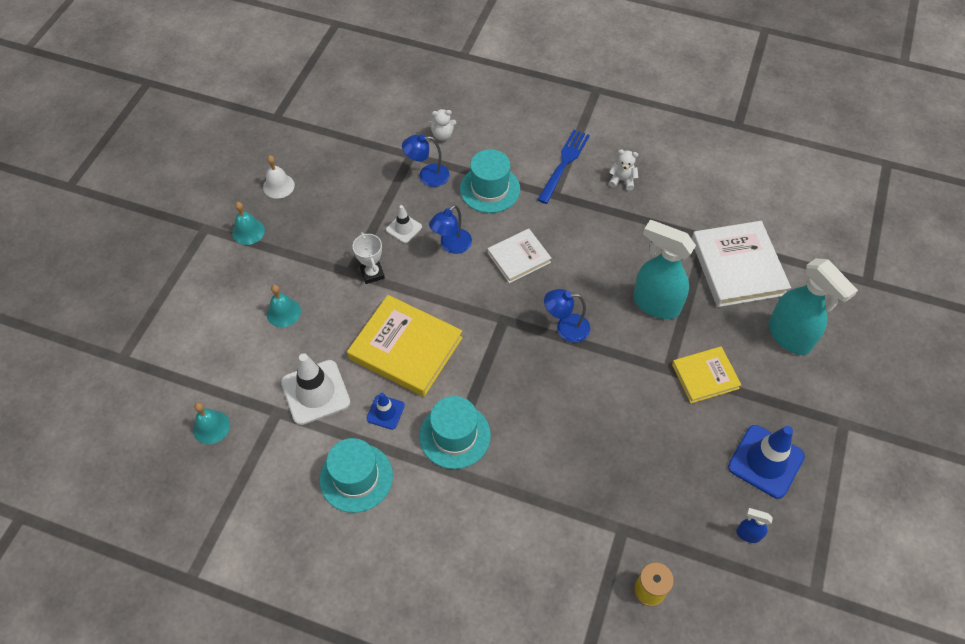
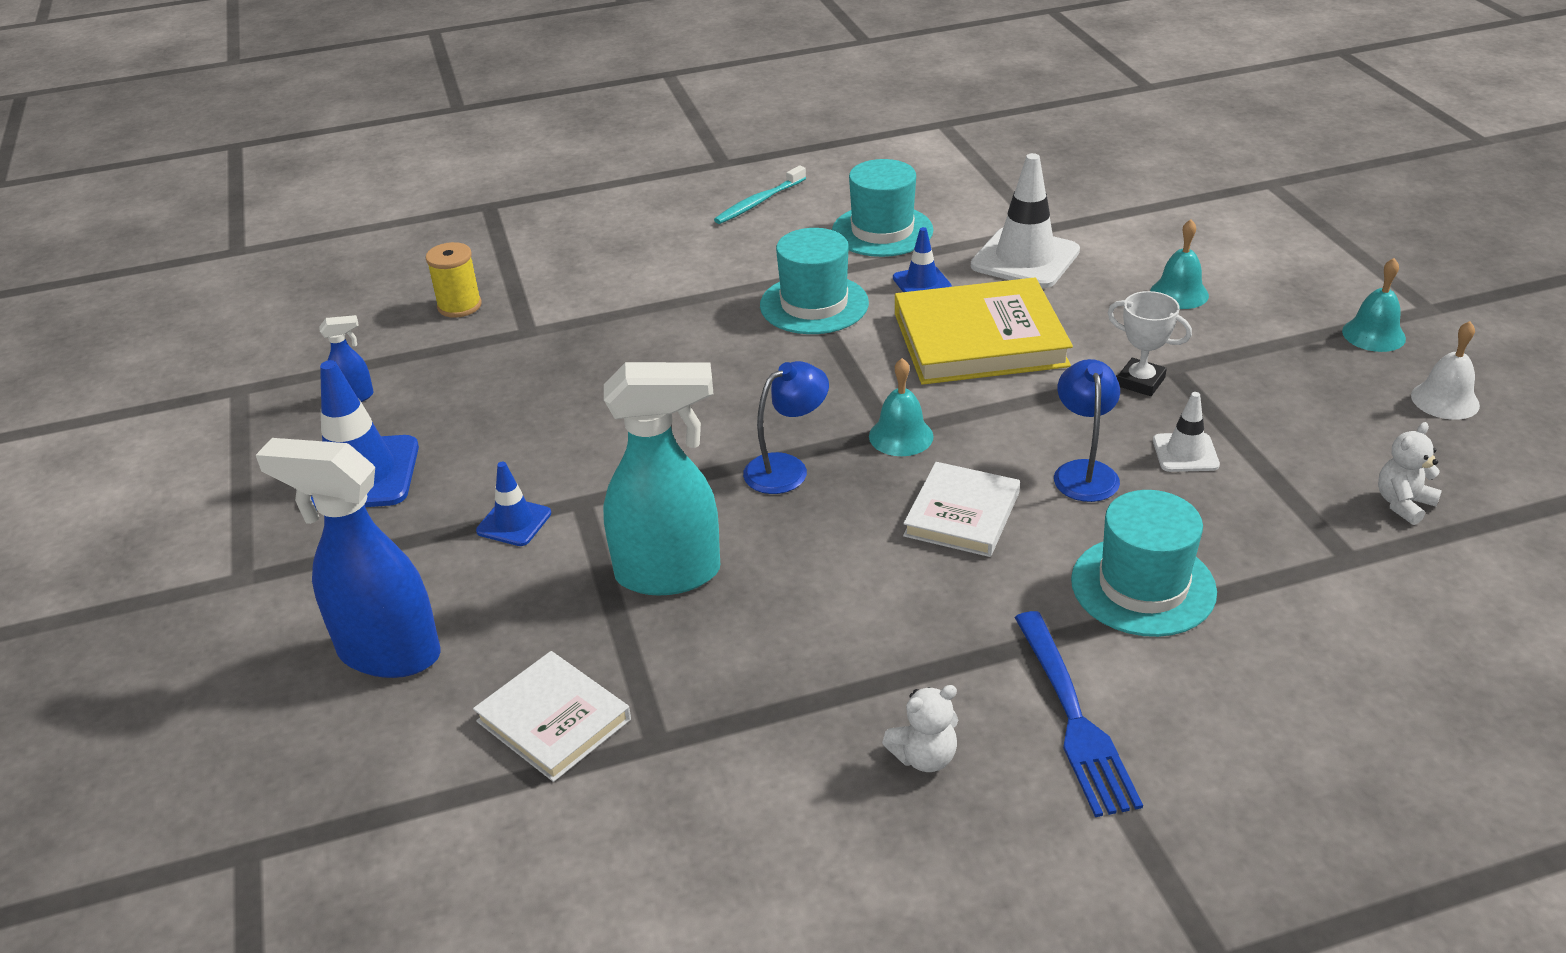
camera: 145 degrees right, 20 degrees down
(211, 427) = (1087, 191): turquoise bell -> turquoise bell (901, 436)
(393, 571) = (759, 202): none -> turquoise toothbrush
(427, 176) = (1271, 543): blue lamp -> none
(442, 135) = (1358, 627): white teddy bear -> white teddy bear (1403, 504)
(705, 376) = (514, 522): yellow book -> blue traffic cone
(737, 267) = (553, 720): white book -> white book, size x0.59
(789, 337) = (387, 653): turquoise spray bottle -> blue spray bottle

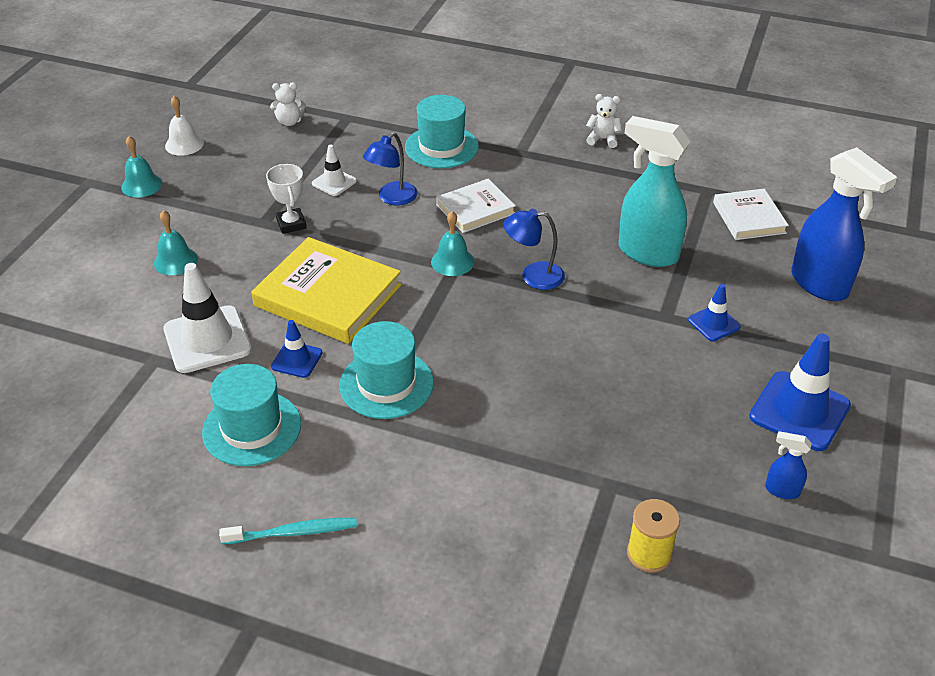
camera: 145 degrees left, 5 degrees up
(1073, 717) = (532, 125): blue fork -> none

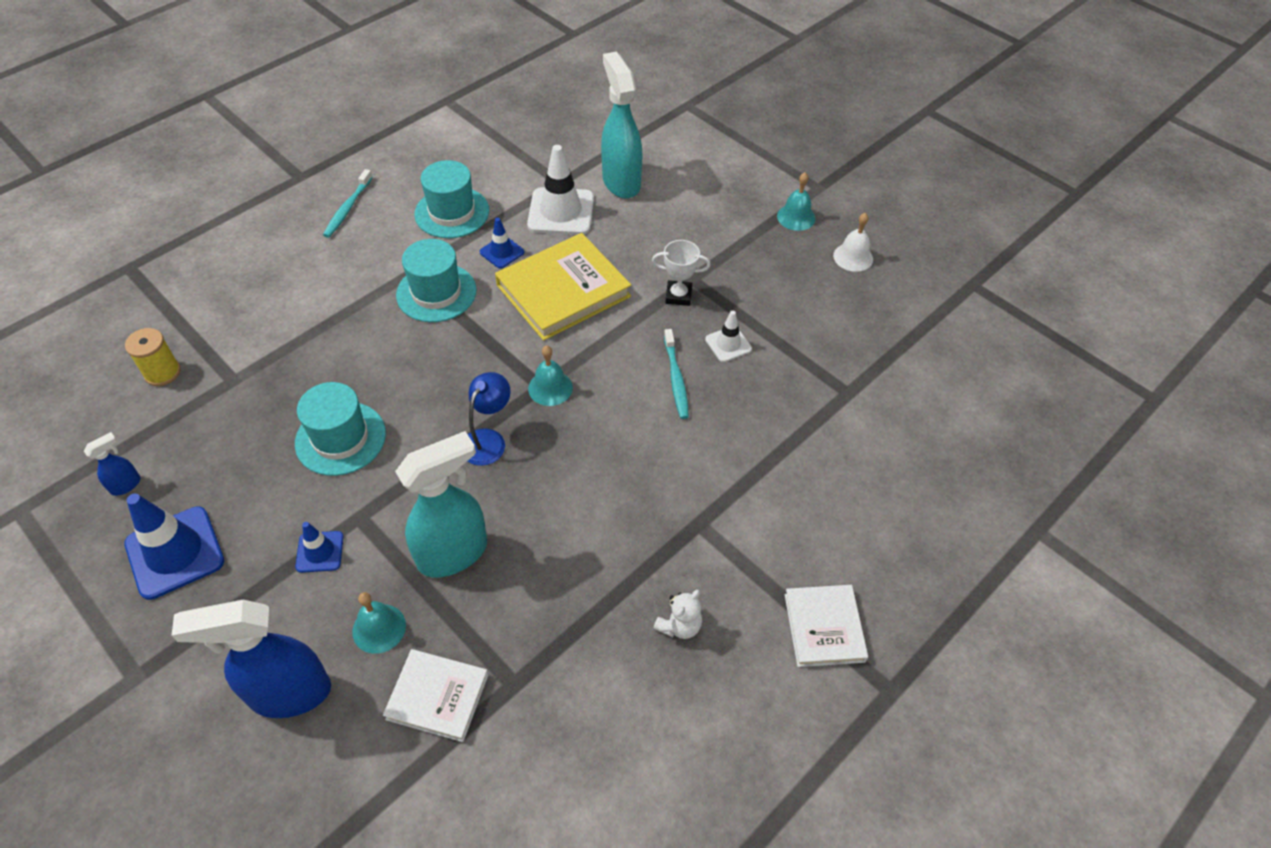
camera: 115 degrees right, 10 degrees up
(134, 312) = (621, 182): none -> turquoise spray bottle
(175, 261) = (671, 215): turquoise bell -> turquoise bell (379, 628)
(289, 122) = (860, 343): white teddy bear -> none
(392, 198) = (676, 379): blue lamp -> turquoise toothbrush
(441, 147) = (746, 454): turquoise hat -> turquoise hat (340, 438)
(475, 209) = (618, 438): white book -> white book (824, 627)

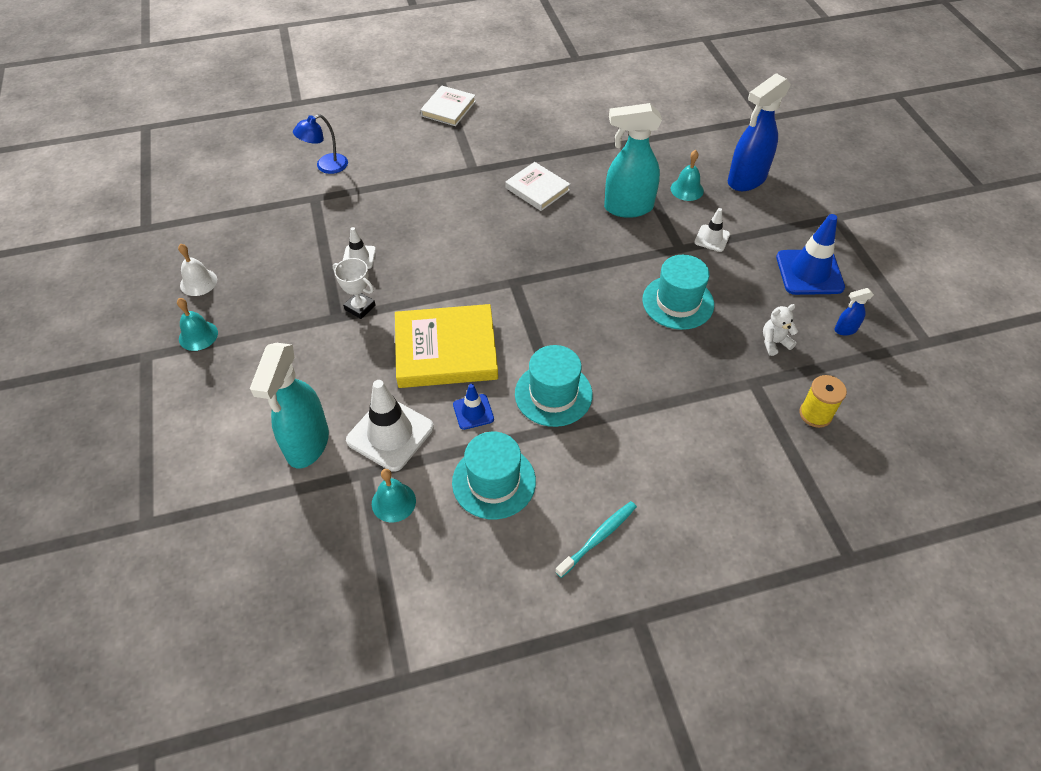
camera: 150 degrees left, 0 degrees up
(289, 693) = (746, 180): blue spray bottle -> blue spray bottle turned 120 degrees clockwise
(320, 552) = (712, 238): blue traffic cone -> white traffic cone
(437, 697) = (665, 152): white book -> white book (537, 189)
(488, 439) = (572, 261): blue lamp -> blue lamp (326, 166)
(550, 388) = (508, 278): turquoise bell -> turquoise bell (393, 502)
(676, 379) = (416, 249): turquoise toothbrush -> none
(679, 625) = (521, 134): white teddy bear -> white teddy bear (774, 342)

